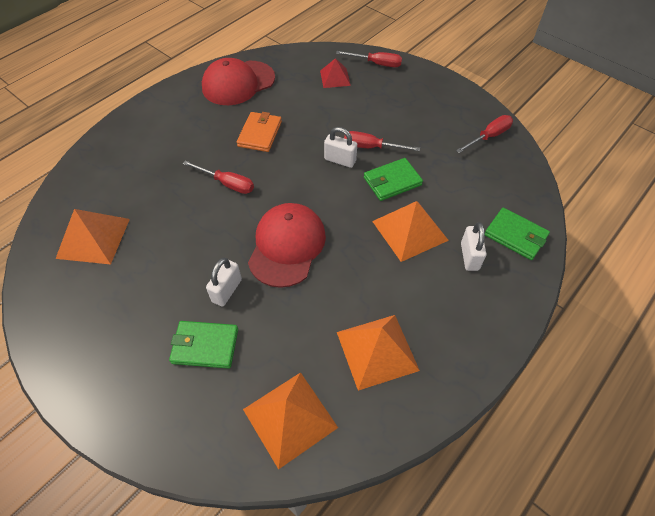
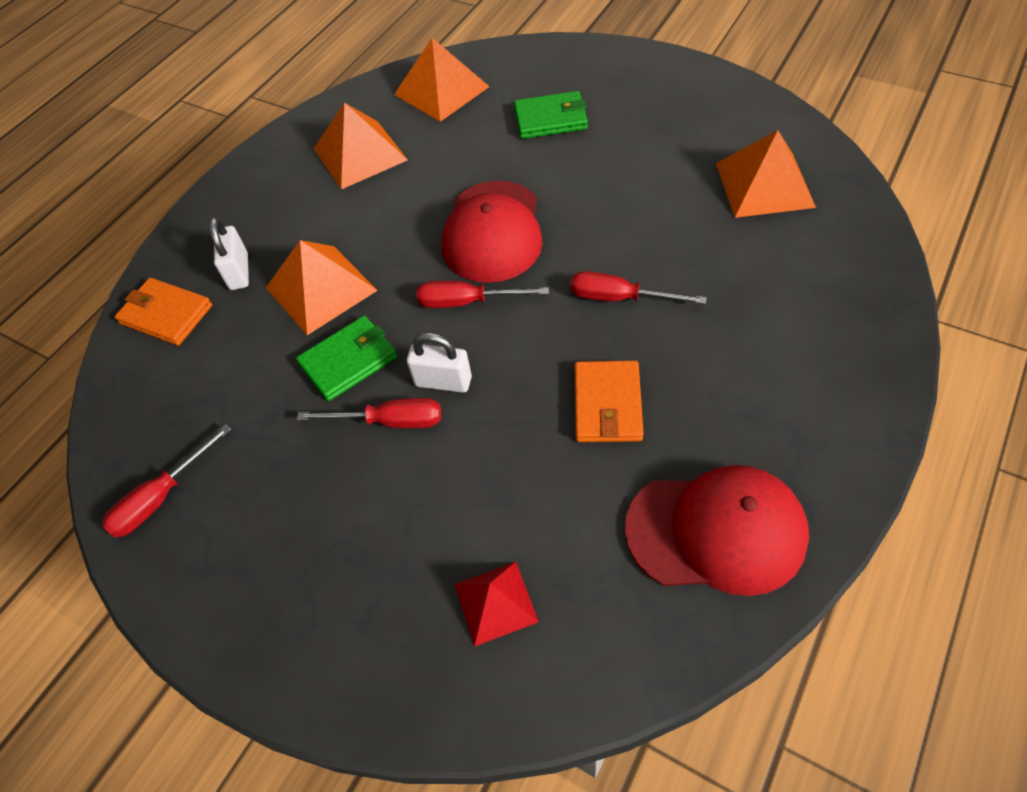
camera: 175 degrees right, 0 degrees up
(227, 290) = (551, 169): white padlock -> none
(238, 83) = (716, 531): red cap -> red cap turned 45 degrees clockwise
(376, 64) = (399, 683): red screwdriver -> red screwdriver (467, 302)
(515, 235) = (166, 314): green wallet -> orange wallet

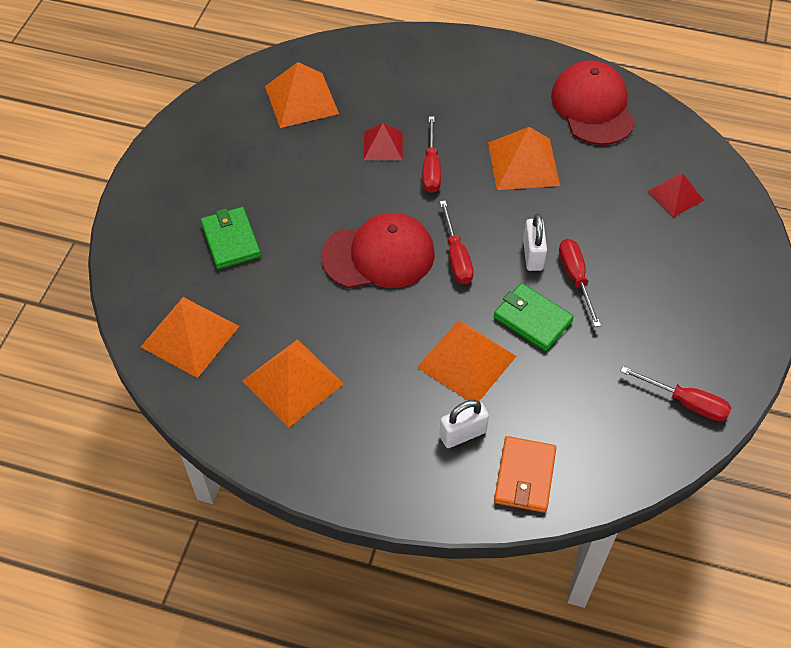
camera: 110 degrees left, 0 degrees up
(607, 404) = (523, 163): orange wallet -> orange pyramid
(670, 254) = (383, 145): none -> red pyramid

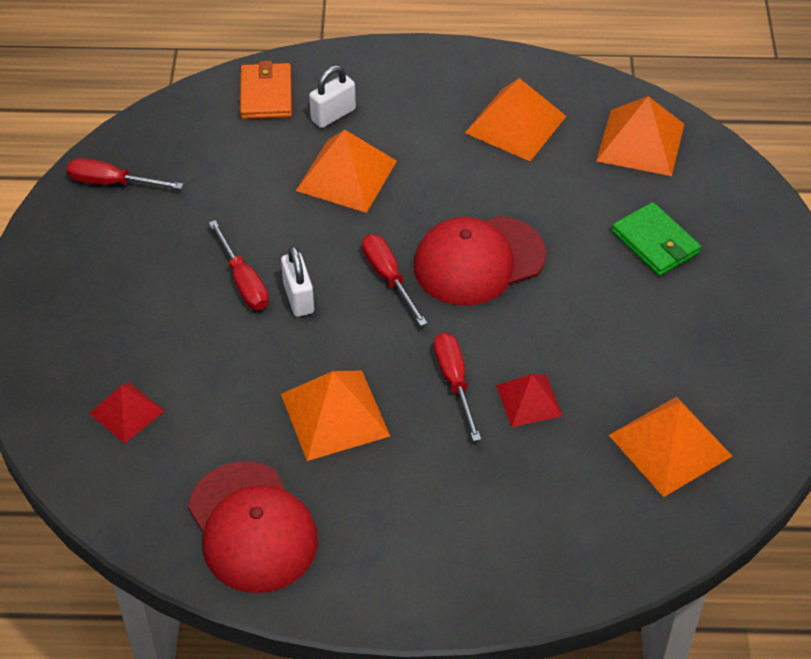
camera: 165 degrees right, 5 degrees down
(532, 319) = (285, 229): green wallet -> none

